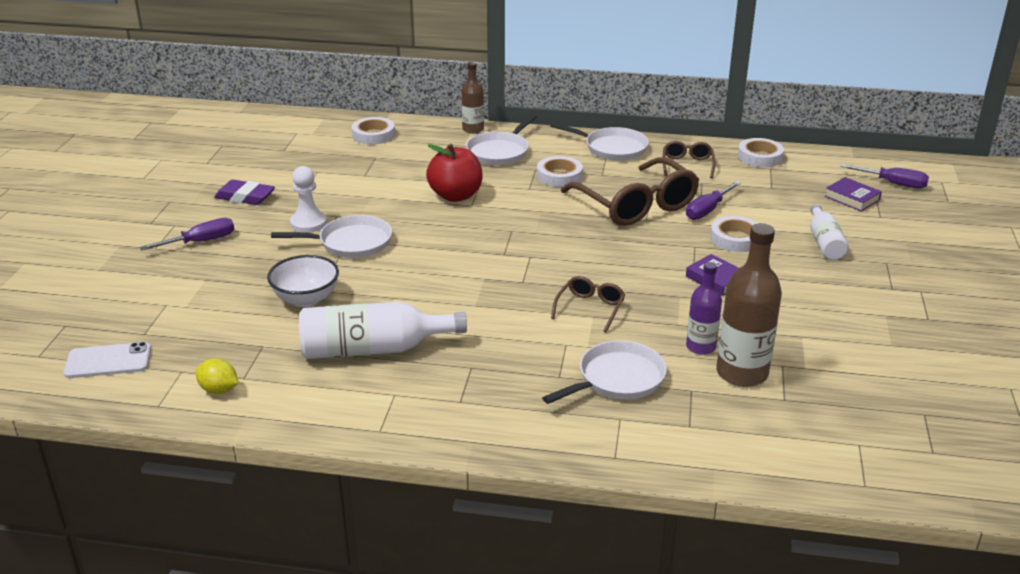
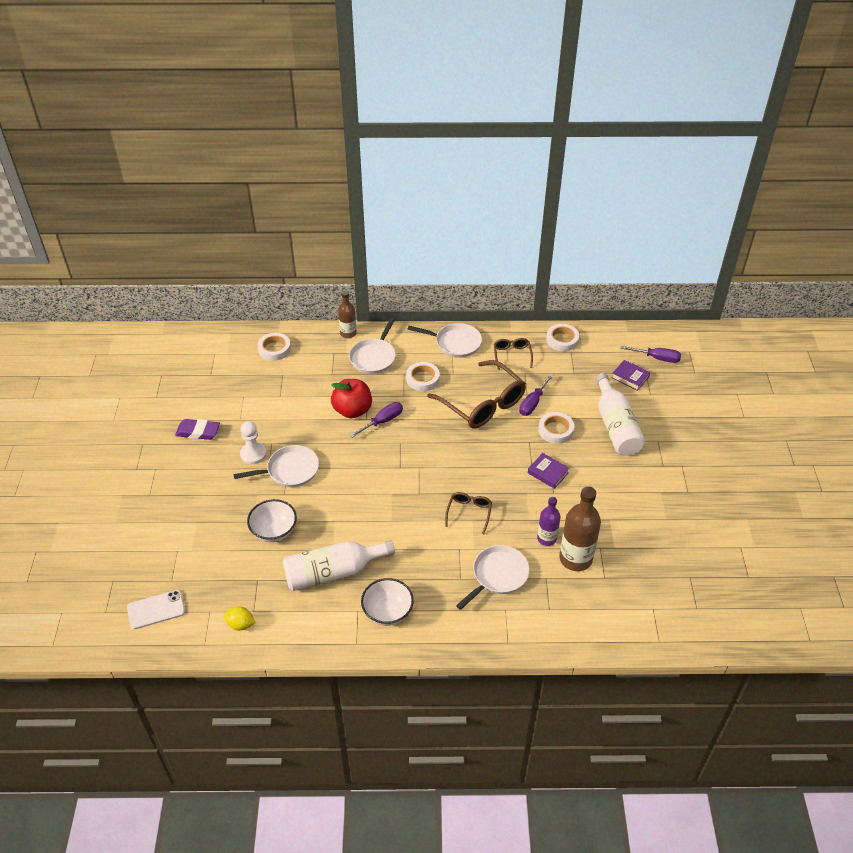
camera: 10 degrees left, 15 degrees up
(200, 242) = (180, 484): purple screwdriver -> purple screwdriver (382, 421)
(438, 401) = (387, 612): none -> white bowl
(824, 242) = (615, 426): white bottle -> white bottle, size x1.67

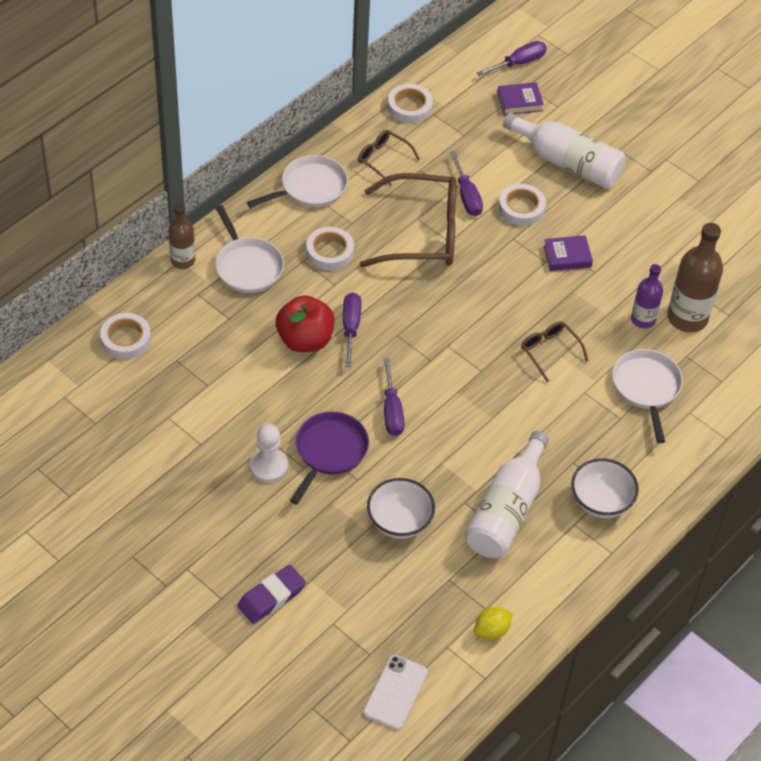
camera: 50 degrees left, 5 degrees up
(198, 432) = (175, 493): purple eraser -> purple eraser (271, 597)
(290, 470) = (329, 452): white pan -> purple pan
(346, 475) = (392, 410): none -> purple screwdriver

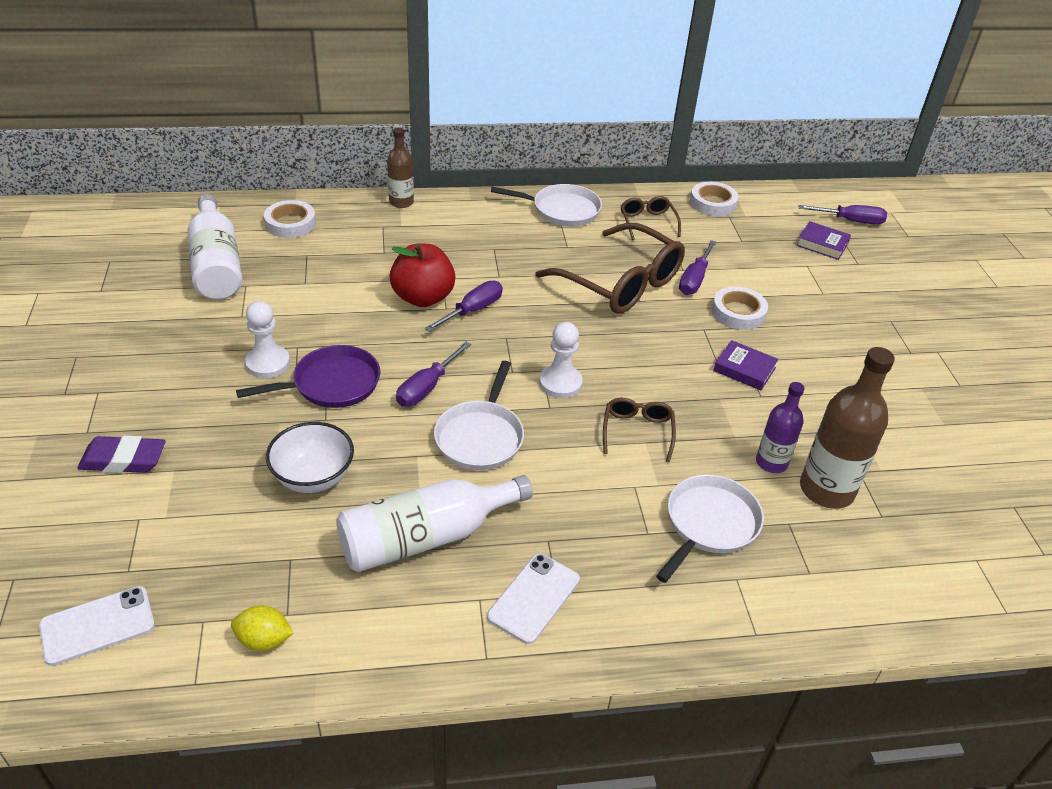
camera: 40 degrees right, 10 degrees down
(247, 266) = (444, 230): white pan -> white pan (480, 437)
(329, 252) = (523, 254): white tape -> none
(469, 347) = (560, 383): none -> white pawn
(567, 163) = (823, 304): white bottle -> white bottle (217, 265)
(601, 502) = (534, 598): white bowl -> white phone

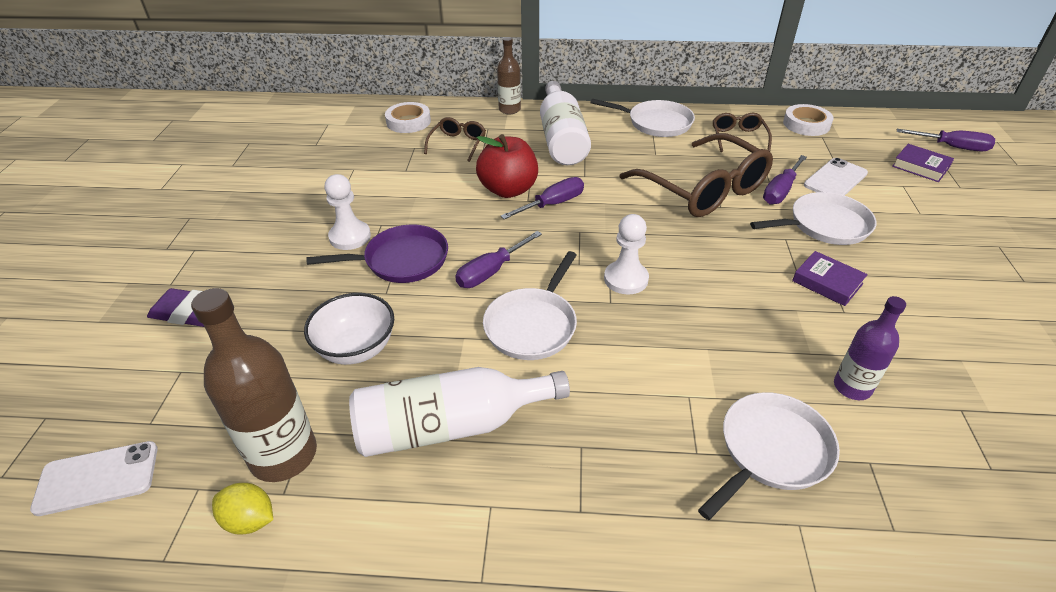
camera: 15 degrees right, 0 degrees up
(217, 265) = (335, 151): white bottle -> white bottle (561, 138)
(534, 598) = (552, 514): white phone -> white phone (835, 179)
(637, 431) = (700, 336): brown glasses -> brown glasses (458, 144)
(738, 312) = (824, 225): white tape -> white pan
(826, 490) = (919, 427): brown bottle -> brown bottle (283, 455)

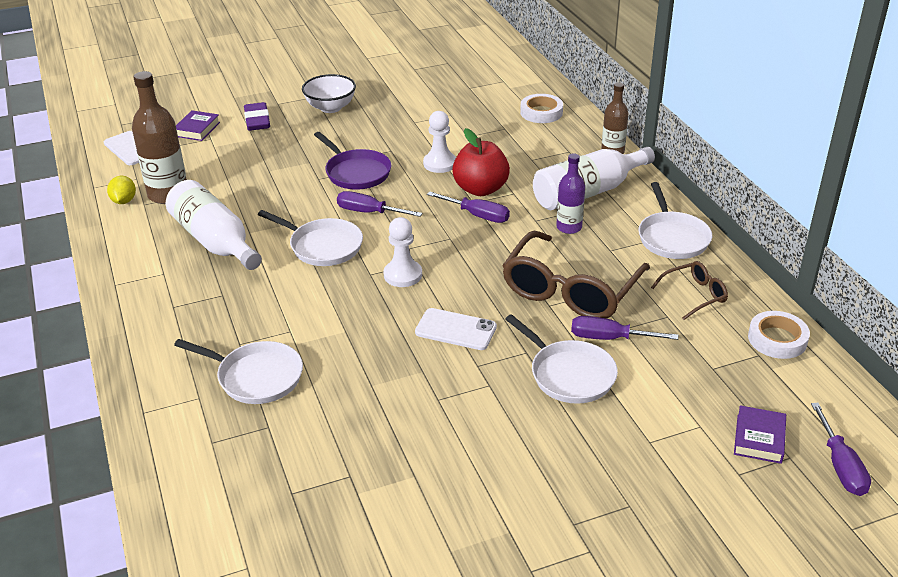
camera: 65 degrees right, 5 degrees down
(350, 237) = (367, 144): white pawn -> white pawn (440, 164)
(356, 349) = (260, 187): white bowl -> white bowl (330, 107)
(458, 144) = (528, 145): brown glasses -> none
(532, 325) = (322, 246): white pan -> white pan turned 150 degrees counterclockwise
(827, 282) = (474, 385): purple book -> purple book (197, 129)
(835, 179) = (667, 373): white phone -> white phone (455, 330)
(852, 387) = (343, 411): purple bottle -> purple bottle (569, 227)

